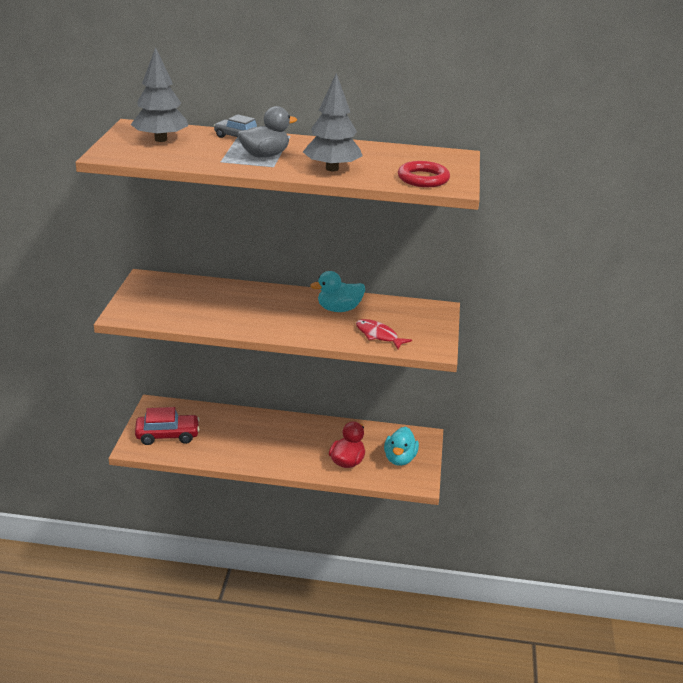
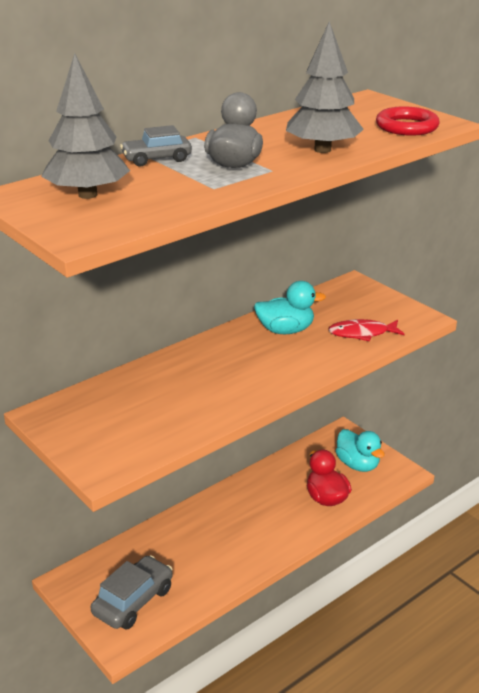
camera: 45 degrees left, 0 degrees up
(167, 435) = (133, 601): red car -> grey car
(339, 309) = (285, 330): turquoise duck -> turquoise duck turned 120 degrees counterclockwise

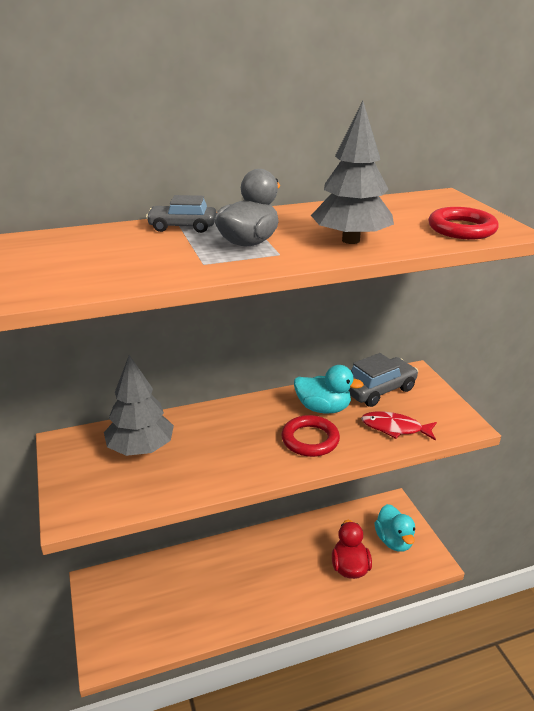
camera: 20 degrees right, 0 degrees up
(87, 195) = (82, 251): grey tree -> grey tree (141, 448)
(133, 601) = (135, 620): grey car -> grey car (378, 390)
(290, 359) = (310, 439): none -> red ring

